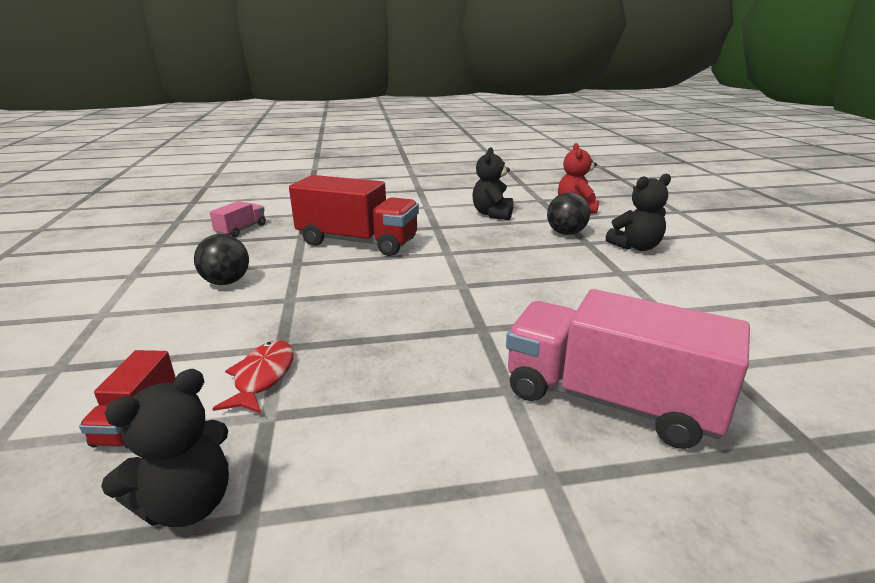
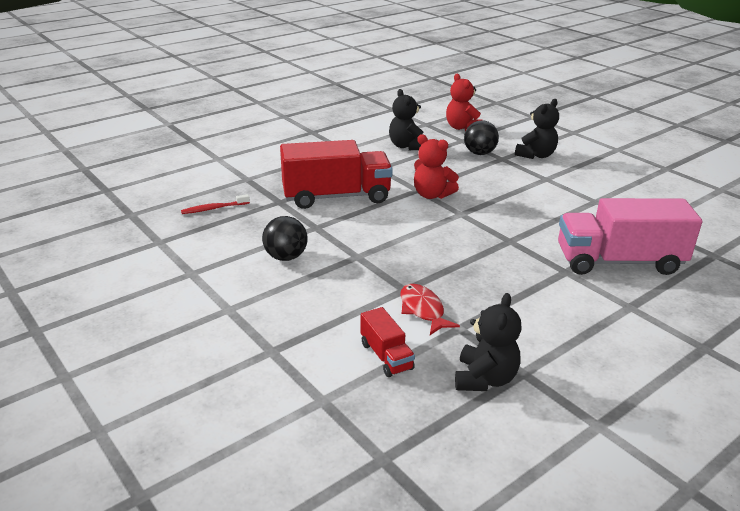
camera: 30 degrees left, 5 degrees up
(241, 230) = (214, 208): pink truck -> red toothbrush
(456, 260) = (432, 195): none -> red teddy bear

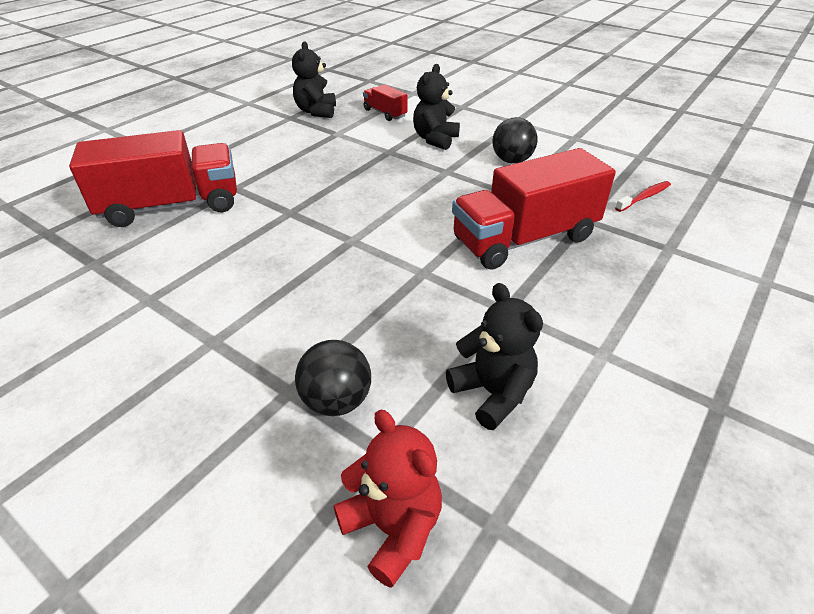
camera: 165 degrees right, 10 degrees up
(423, 310) = (368, 140): red fish -> none
(432, 195) = (399, 266): red teddy bear -> none
(536, 155) = (213, 422): black teddy bear -> black teddy bear (435, 139)
(619, 261) = (171, 206): pink truck -> red truck

